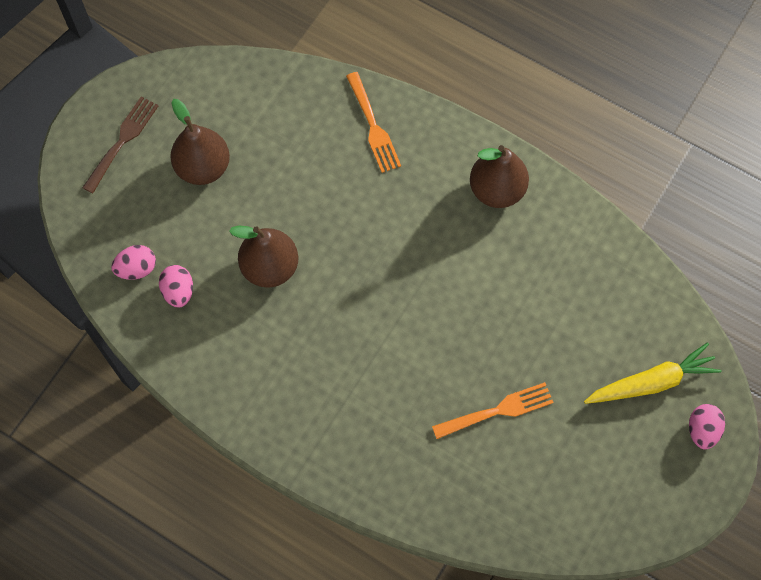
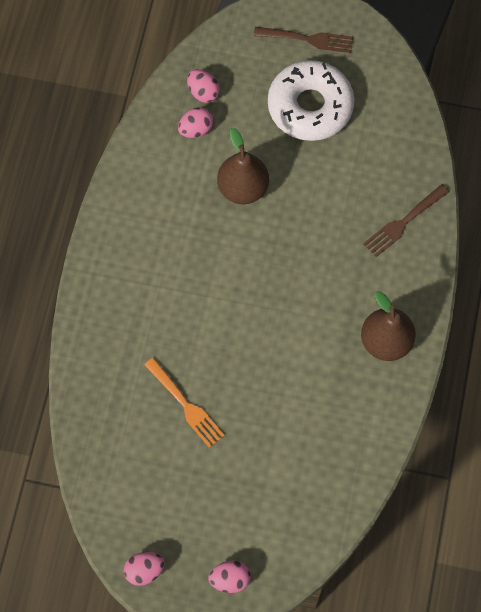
camera: 70 degrees right, 0 degrees up
(203, 167) = (310, 106): brown pear -> white donut
(372, 125) = (404, 221): orange fork -> brown fork
(651, 382) = (258, 524): yellow carrot -> none
(668, 515) = (144, 570): none -> pink egg

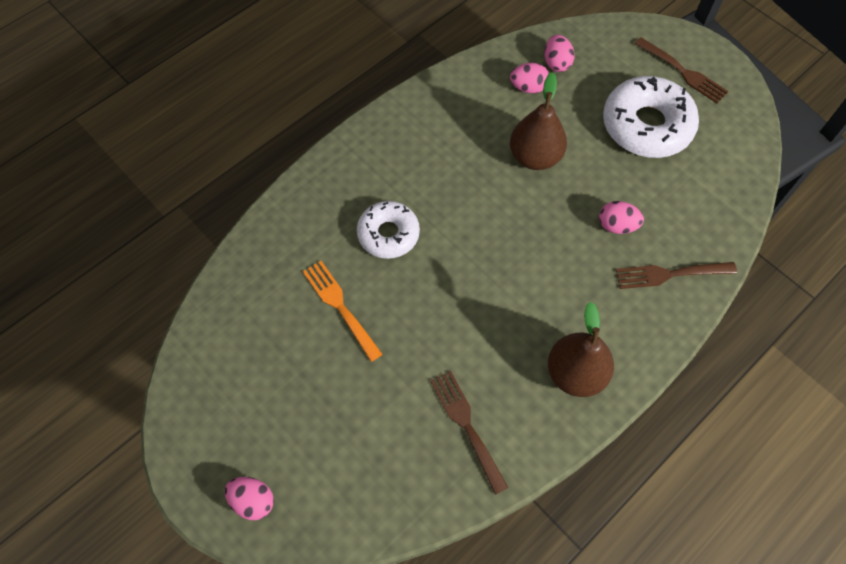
camera: 35 degrees right, 5 degrees down
(144, 570) = (184, 434): pink egg -> pink egg (616, 225)
(177, 325) = (388, 234): none -> white donut
(185, 405) = (341, 307): orange fork -> orange fork turned 150 degrees clockwise
(338, 429) = (467, 427): none -> brown fork

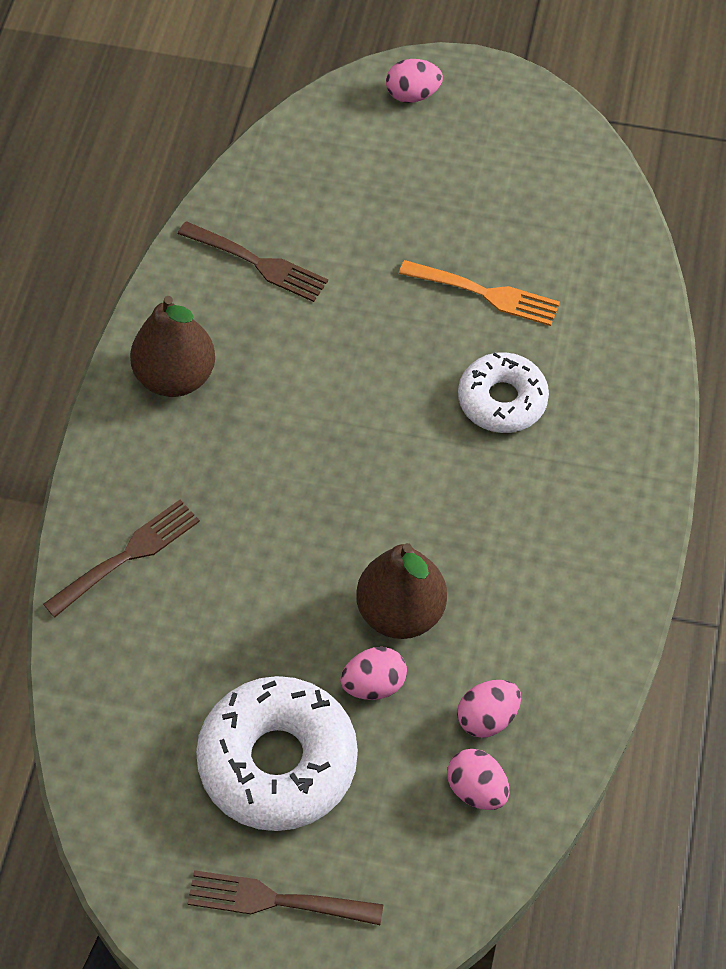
camera: 145 degrees right, 5 degrees down
(616, 225) = (231, 580): pink egg -> pink egg (374, 684)

